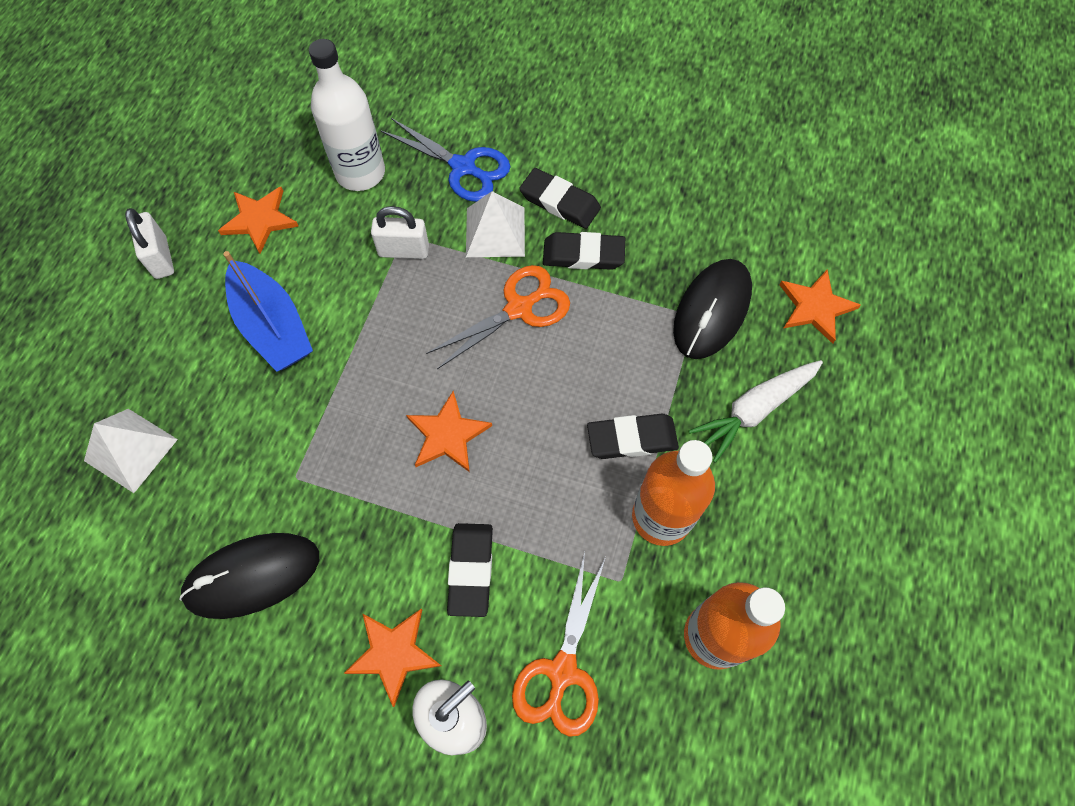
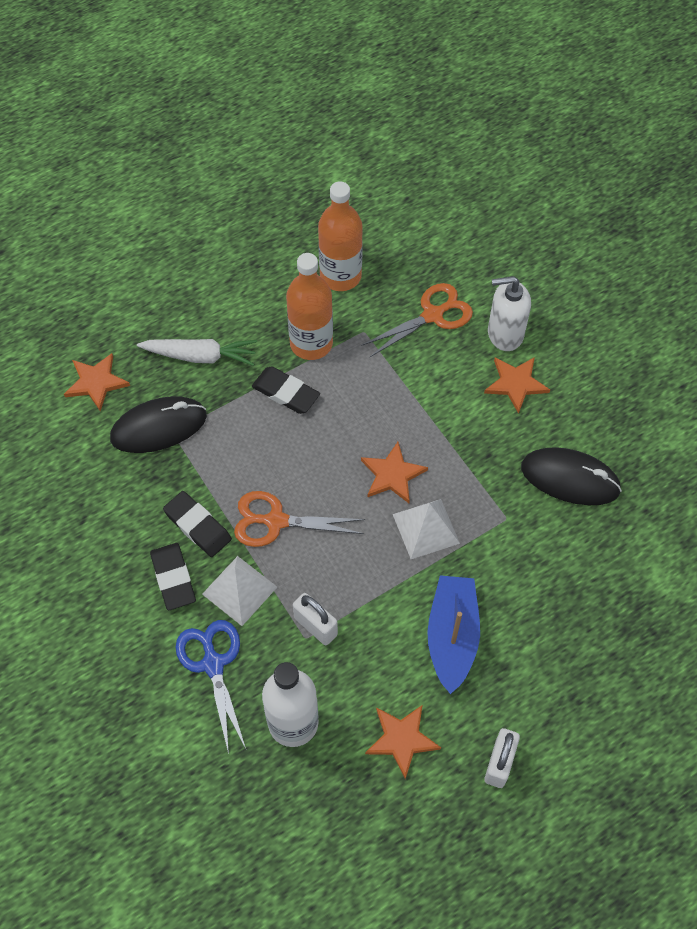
camera: 140 degrees left, 5 degrees down
(130, 450) = (604, 615): white pyramid -> white pyramid (426, 528)
(470, 570) = (441, 393): black eraser -> none

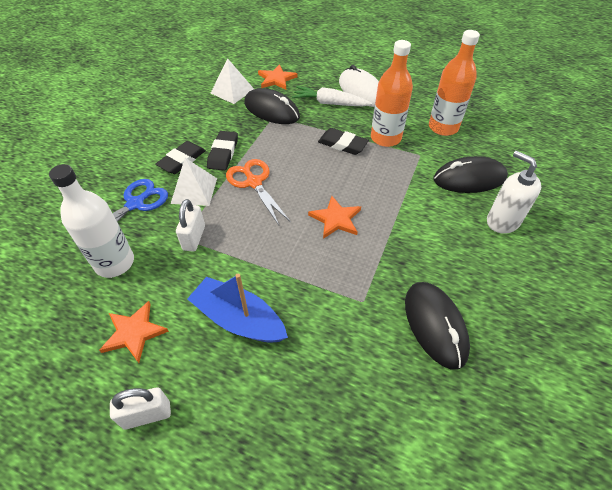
camera: 55 degrees right, 10 degrees down
(200, 356) = (330, 103): white carrot -> white carrot turned 135 degrees clockwise
(206, 307) = (361, 91): none -> white mouse
(285, 393) = (342, 144): black eraser -> black eraser turned 60 degrees counterclockwise
(426, 528) = (312, 257): white pyramid -> white pyramid (232, 91)
(432, 315) = (469, 179): orange scissors -> black mouse
(452, 636) = (239, 319): blue boat -> blue boat turned 120 degrees counterclockwise
(516, 384) = (473, 248): orange star -> none

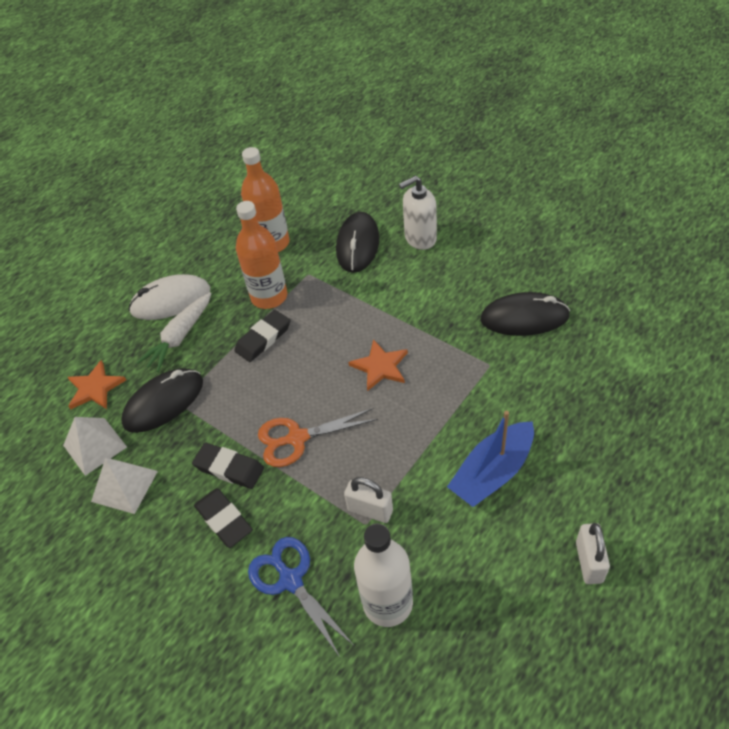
camera: 70 degrees left, 0 degrees up
(134, 332) = (493, 577): orange star -> none
(194, 190) = (288, 506): white pyramid -> white pyramid (124, 486)

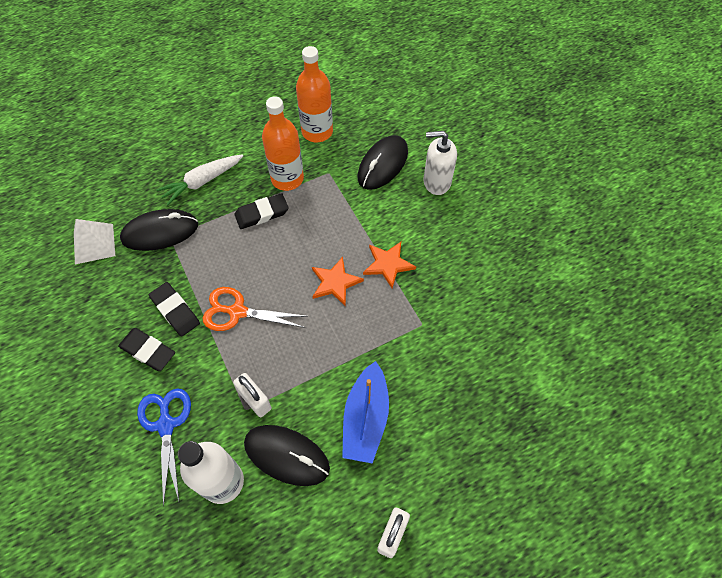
camera: 20 degrees right, 10 degrees up
(95, 388) = (120, 195): orange star -> orange star (388, 264)
(124, 486) = (96, 287): white pyramid -> none
(171, 300) = (213, 147): white mouse -> none
(224, 520) = (148, 351): black eraser -> black eraser turned 45 degrees counterclockwise
(492, 472) = (365, 418): blue boat -> blue boat turned 60 degrees counterclockwise
(524, 318) = (476, 296): black mouse -> black mouse (286, 455)

